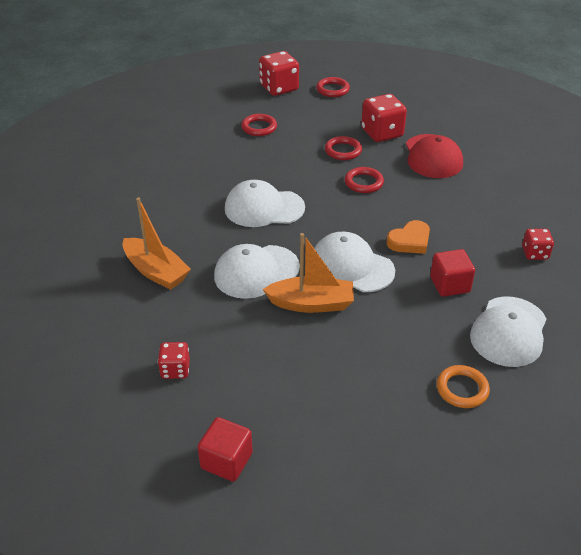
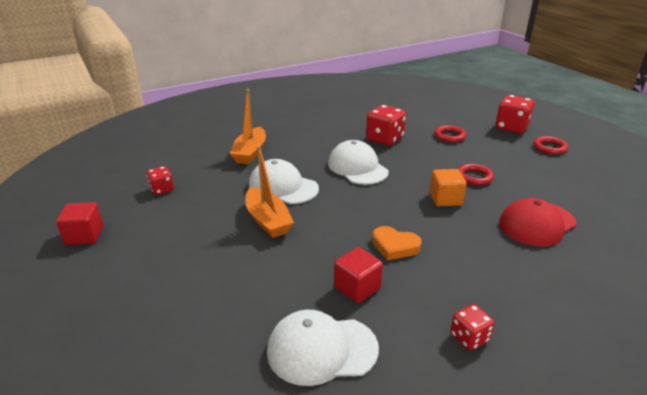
camera: 60 degrees right, 10 degrees down
(351, 266) = (329, 226): white cap -> none
(363, 182) = (445, 199): red ring -> orange cube
(382, 133) = (528, 187): red dice -> red dice (384, 139)
(462, 389) = (216, 337): orange ring -> none

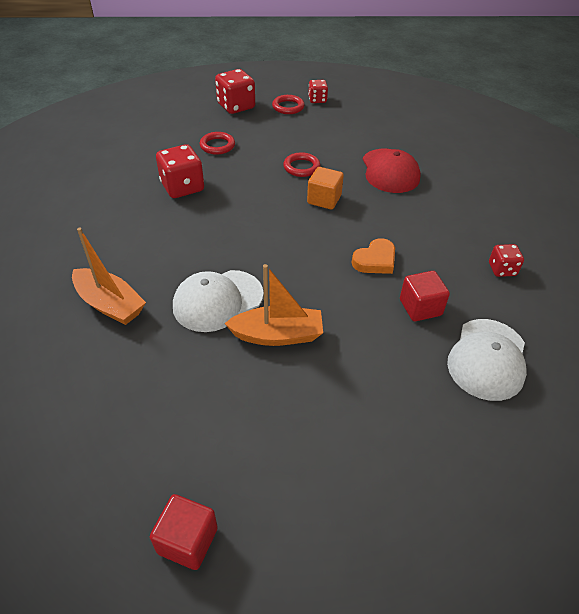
camera: 65 degrees left, 15 degrees up
(162, 189) = (129, 423): red dice -> red dice (317, 100)
(357, 167) = (224, 229): white cap -> none

